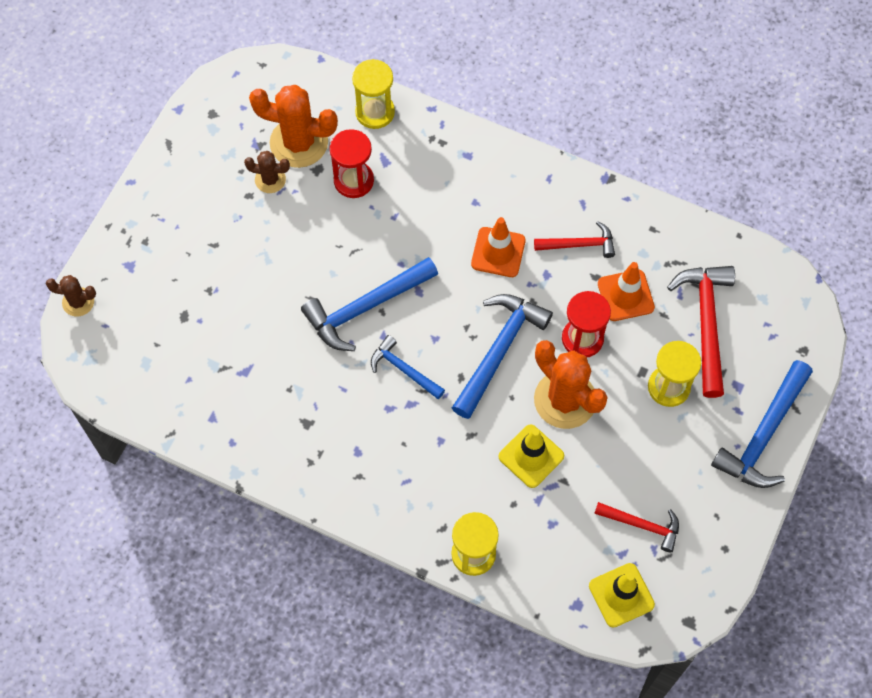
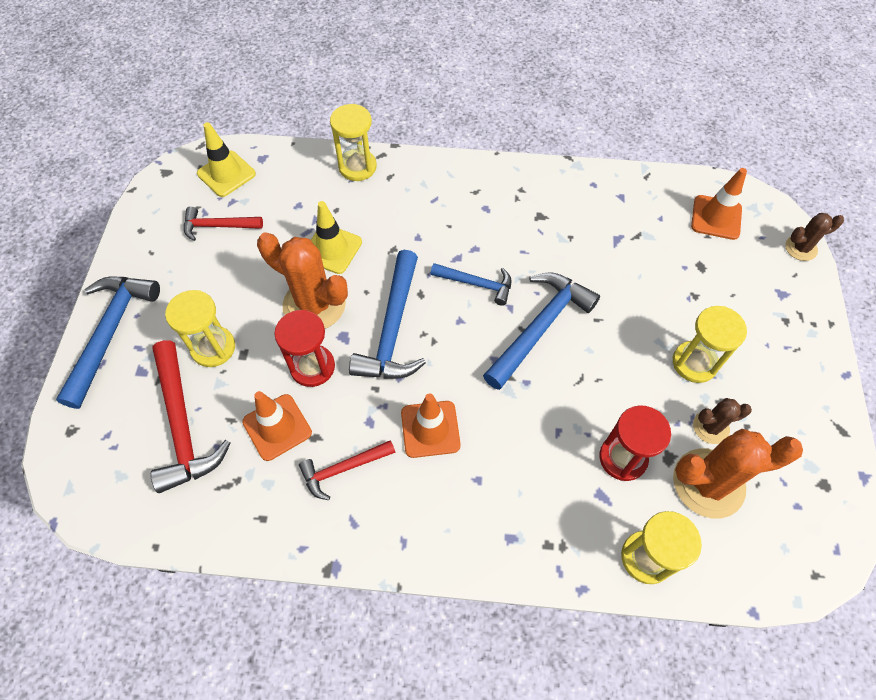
camera: 160 degrees right, 5 degrees down
(134, 361) = (716, 217): none -> orange traffic cone
(249, 232) = (694, 363): none -> yellow hourglass

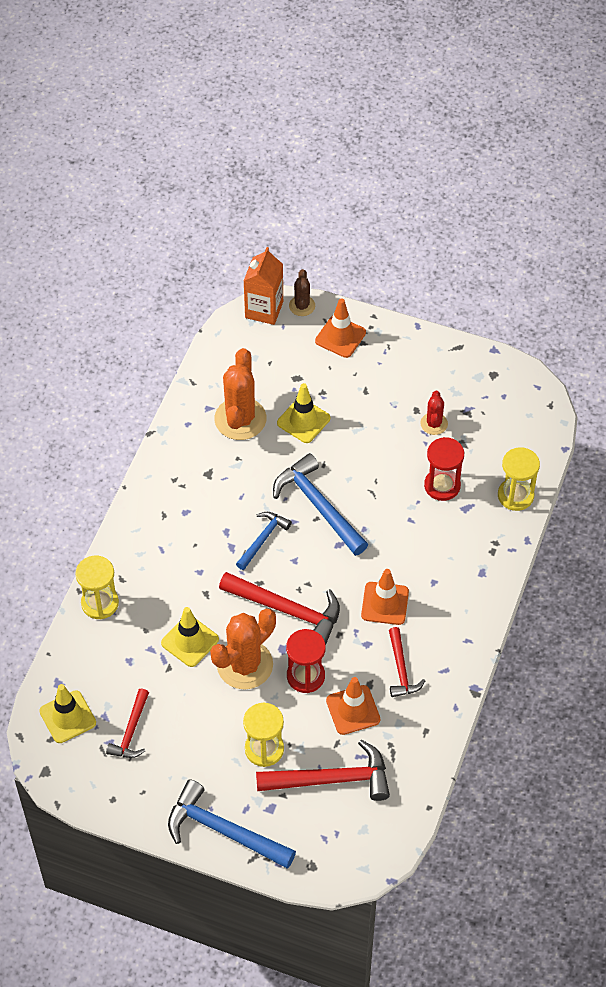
camera: 75 degrees left, 5 degrees down
(393, 328) = (287, 610): blue hammer -> red hammer
(647, 286) = (303, 421): none -> yellow traffic cone
(694, 363) = (380, 414): yellow hourglass -> none
(708, 483) = (474, 441): orange cactus -> orange cactus (240, 419)
(710, 427) = (434, 424): brown cactus -> red cactus
(716, 217) = (253, 350): orange traffic cone -> orange traffic cone (340, 337)
(774, 214) = (264, 309): none -> orange carton

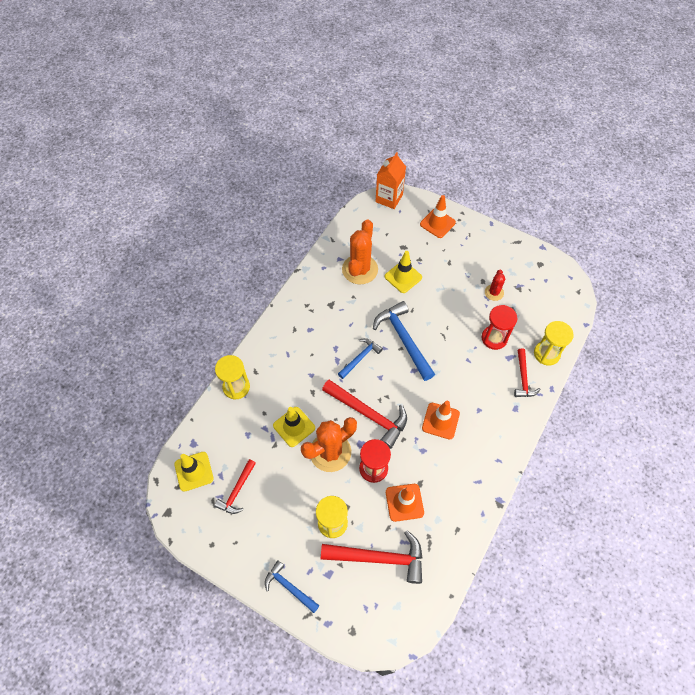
camera: 10 degrees right, 5 degrees up
(224, 831) = (289, 587): blue hammer -> blue hammer, size x0.59
(302, 306) = (414, 199): brown cactus -> none
(401, 669) = (445, 475): red hammer -> red hammer (523, 378)

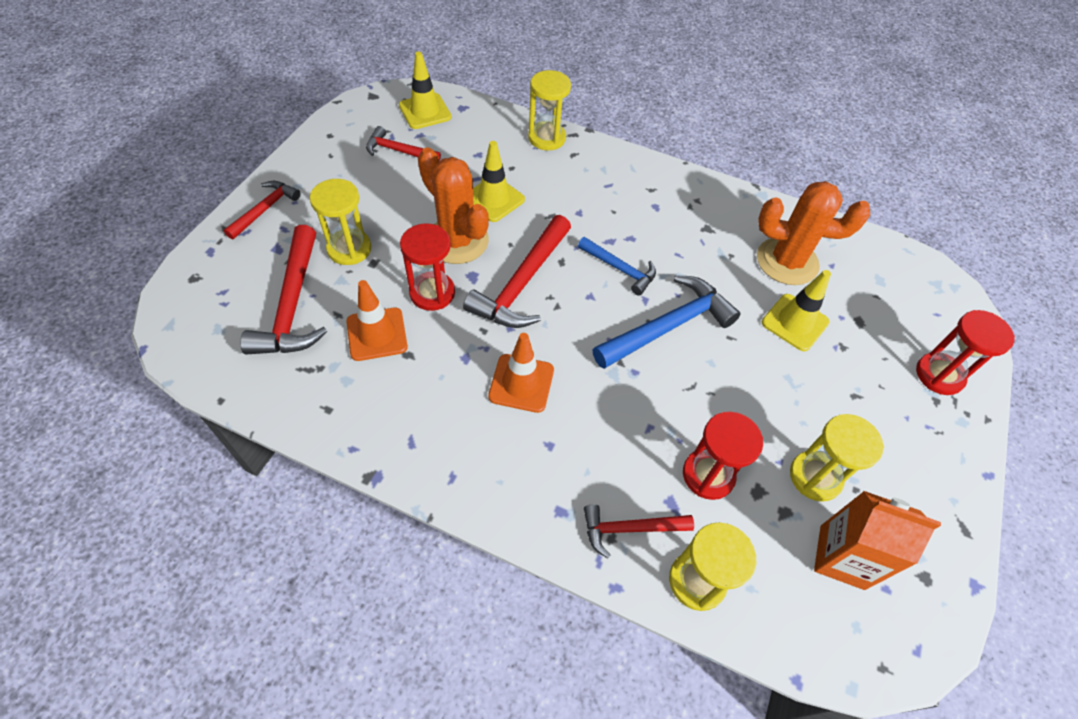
camera: 80 degrees right, 5 degrees down
(289, 587) = (265, 210): blue hammer -> red hammer
(389, 198) = (957, 297): orange carton -> orange carton (842, 557)
(437, 223) = (939, 375): orange traffic cone -> red hourglass
(494, 292) = (815, 477): red cactus -> yellow hourglass

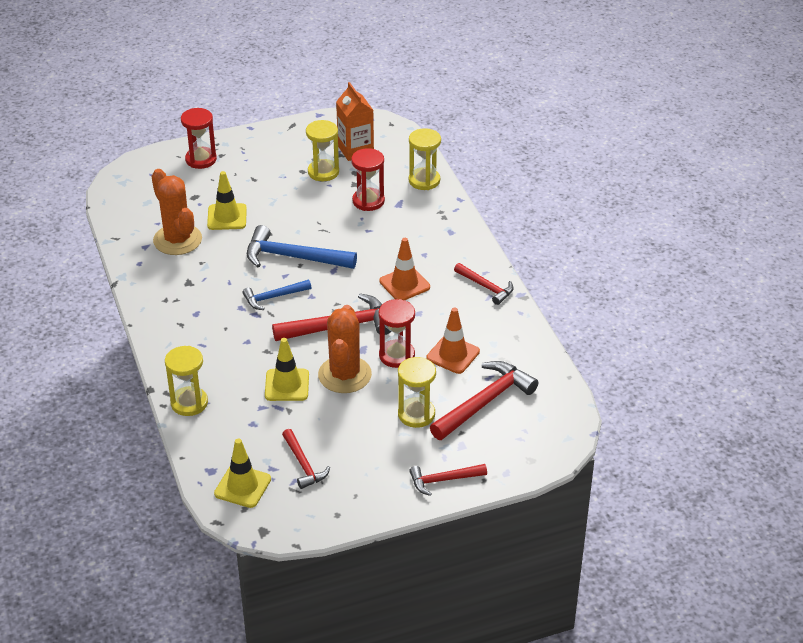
camera: 130 degrees left, 15 degrees down
(620, 269) = (274, 297): blue hammer -> blue hammer turned 105 degrees counterclockwise
(630, 529) = (428, 209): red hammer -> red hammer (486, 287)

